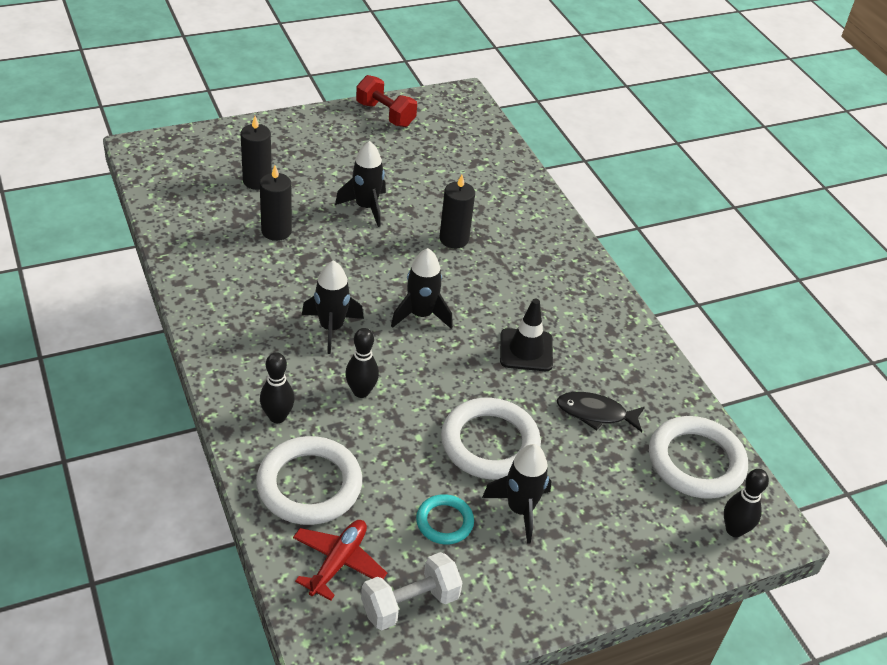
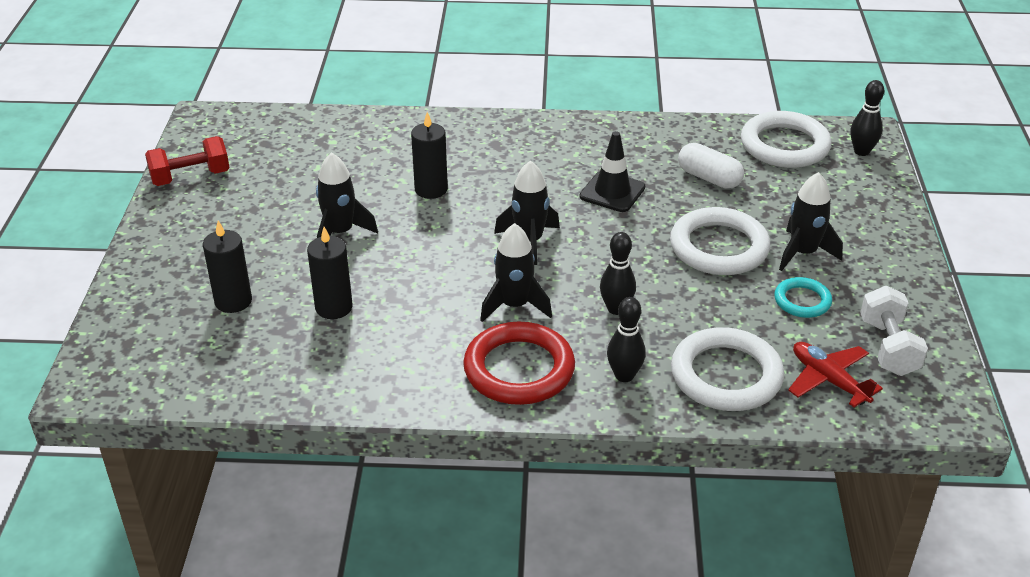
camera: 60 degrees left, 5 degrees down
(255, 351) = (519, 369): none -> red ring
(595, 413) = (709, 178): black fish -> white capsule

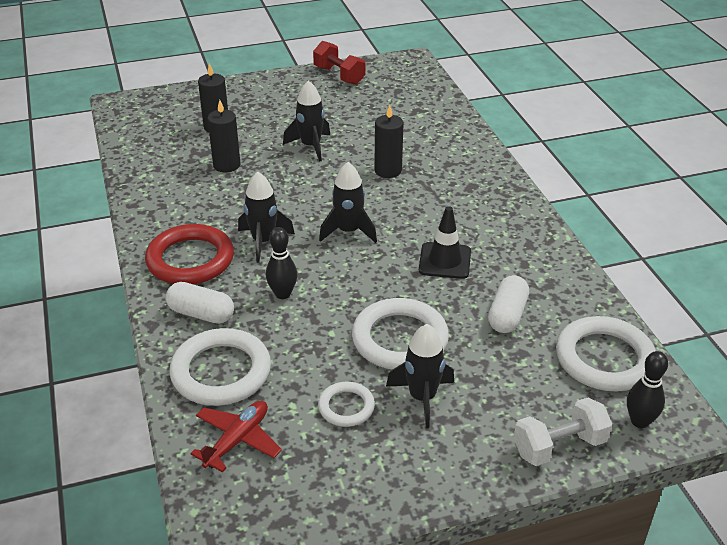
camera: 70 degrees right, 0 degrees up
(624, 375) = (201, 314): black bowling pin -> white capsule
(802, 301) = (346, 407): turquoise ring -> white ring
(888, 347) = (301, 479): white dumbbell -> white dumbbell (559, 446)

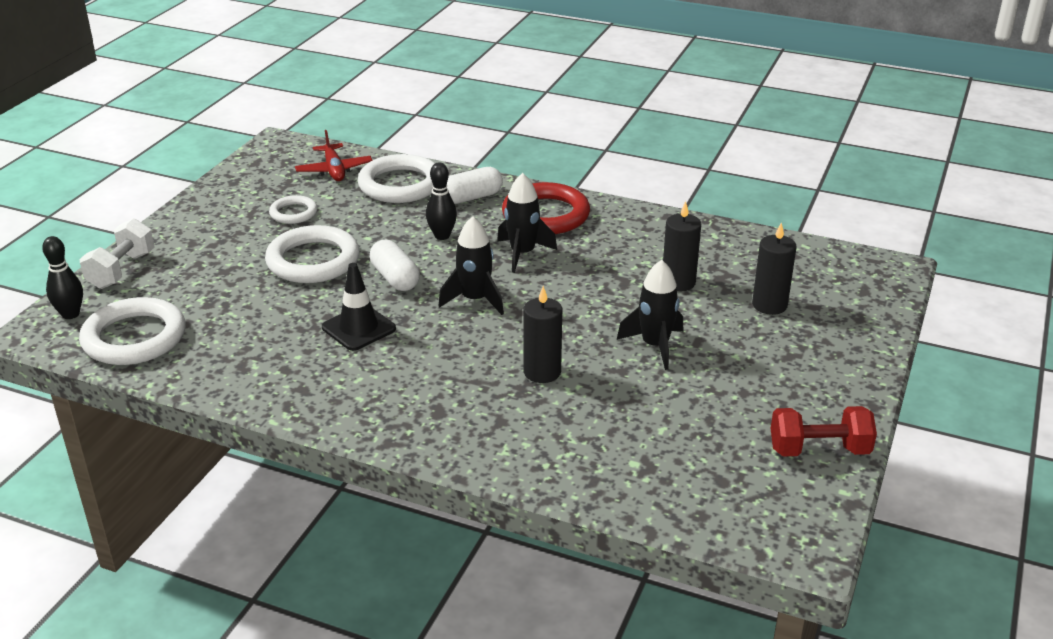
camera: 130 degrees right, 5 degrees down
(422, 398) = (249, 242): black rocket -> none
(507, 315) = (251, 321): white capsule -> white capsule (395, 278)

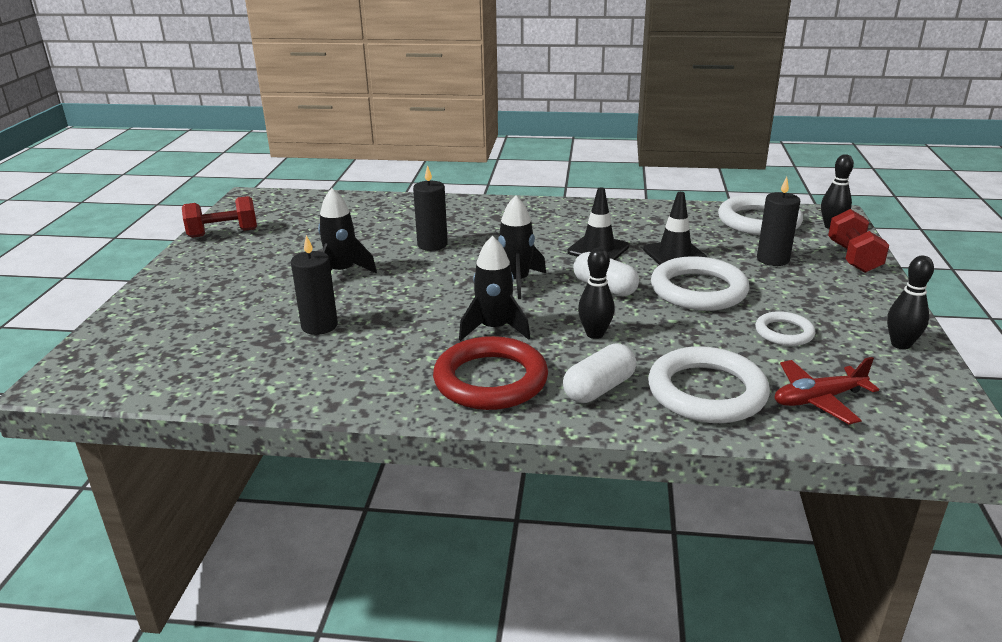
camera: 165 degrees right, 5 degrees down
(121, 270) = (853, 257): white dumbbell -> red dumbbell
(223, 191) = (900, 344): none -> black bowling pin
(286, 306) = (674, 254): none -> black traffic cone
(334, 170) = (818, 399): red plane -> red plane turned 75 degrees counterclockwise
(769, 305) = (226, 319): black candle -> black candle (773, 259)

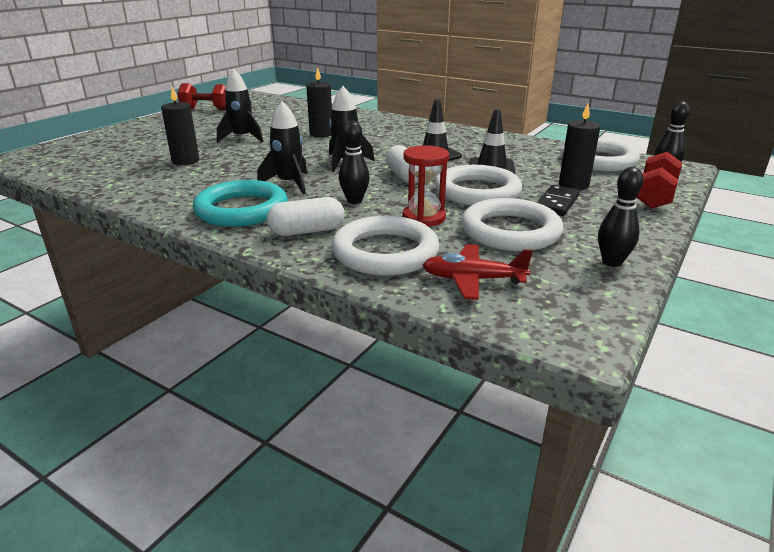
camera: 25 degrees right, 0 degrees up
(490, 380) = (242, 210): red ring -> turquoise ring
(689, 338) = (424, 218): none -> red hourglass
(784, 286) = (556, 203): none -> black domino
(784, 332) = (510, 231): white ring -> white ring, size x1.84

